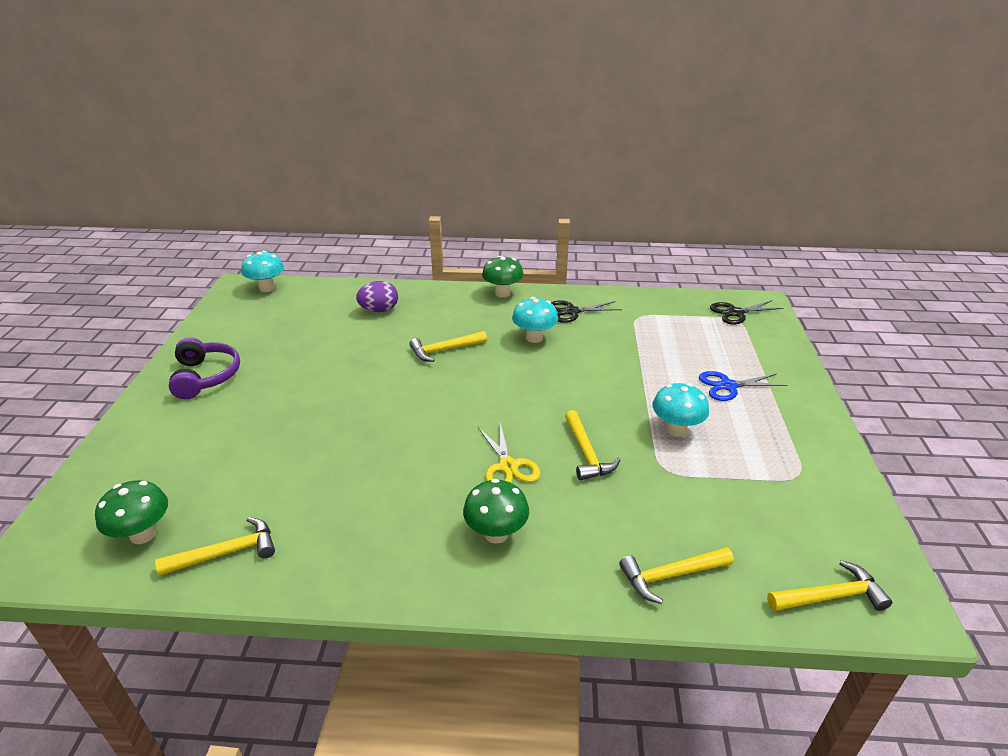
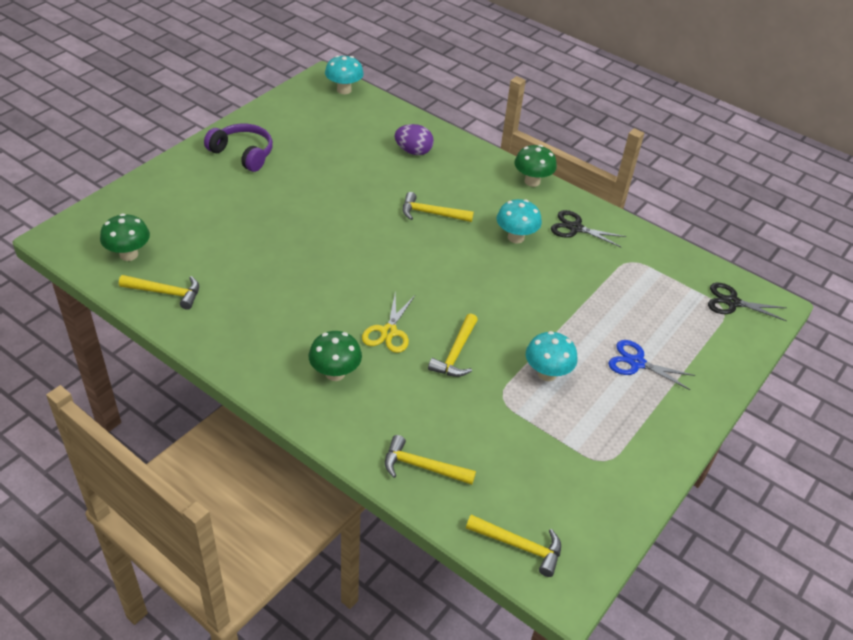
camera: 30 degrees right, 10 degrees up
(206, 376) = (243, 154): purple headphones -> purple headphones turned 75 degrees counterclockwise

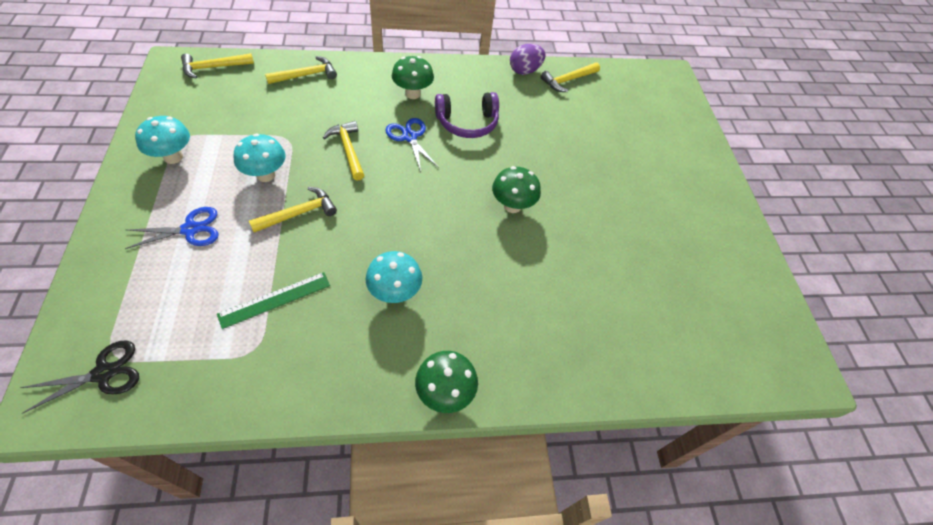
camera: 135 degrees right, 10 degrees up
(129, 254) = (623, 88): green mushroom -> green mushroom (512, 206)
(243, 154) = (700, 211): purple headphones -> purple headphones (467, 123)
(344, 90) = (767, 371): turquoise mushroom -> turquoise mushroom (173, 157)
(388, 332) = (409, 137): yellow scissors -> blue scissors
(413, 151) = (597, 333): purple egg -> purple egg (524, 71)
(431, 213) = (493, 263): yellow hammer -> yellow hammer (299, 213)
(575, 228) = (345, 353): black scissors -> none
(600, 279) = (275, 299): none -> green ruler

